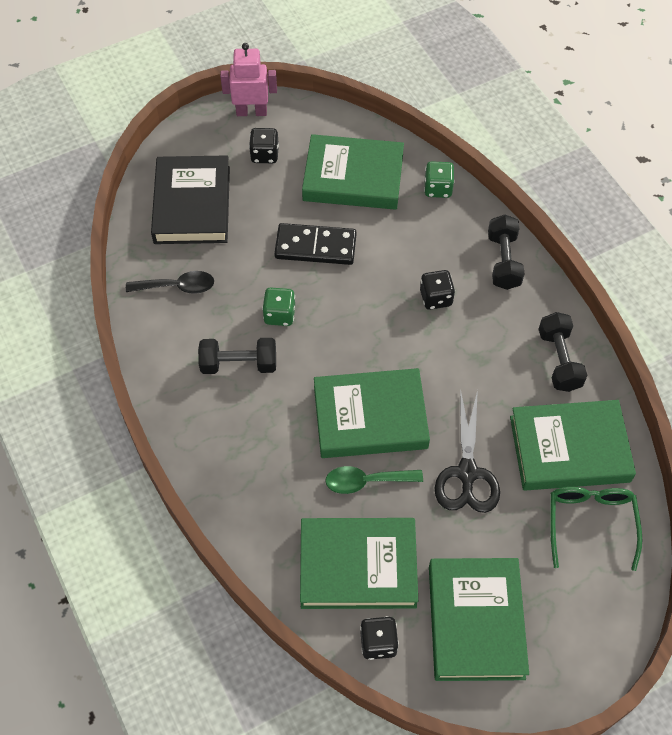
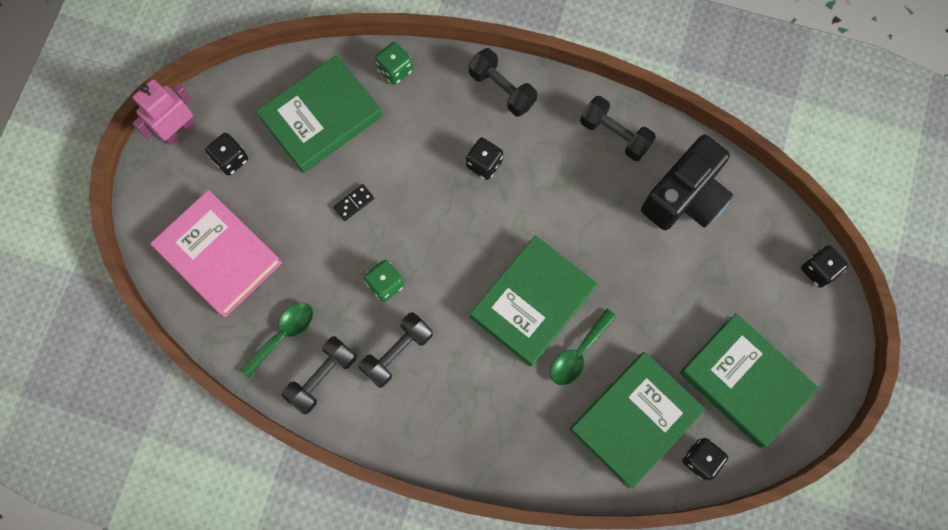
camera: 45 degrees left, 15 degrees up
(172, 335) = (322, 377): none -> black dumbbell
(177, 287) = (283, 335): black spoon -> green spoon
(192, 205) = (219, 255): black book -> pink book
(315, 247) = (354, 203): black domino -> black domino, size x0.47
(467, 473) = (637, 280): black scissors -> none
(569, 449) = (684, 197): green book -> black camera
(590, 523) = (748, 239): green glasses -> none
(628, 598) = (818, 270): none -> black dice

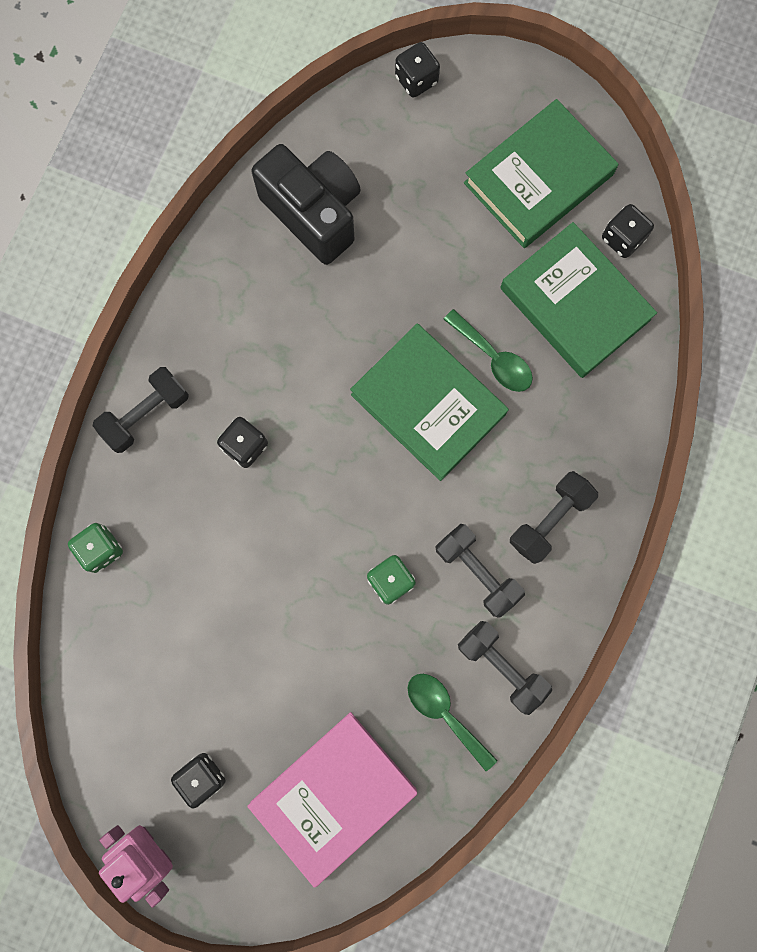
camera: 85 degrees left, 5 degrees up
(321, 117) = (156, 651): green book -> none
(354, 203) = (280, 615): black domino -> none
(614, 135) = (224, 283): black dumbbell -> black dumbbell (550, 520)

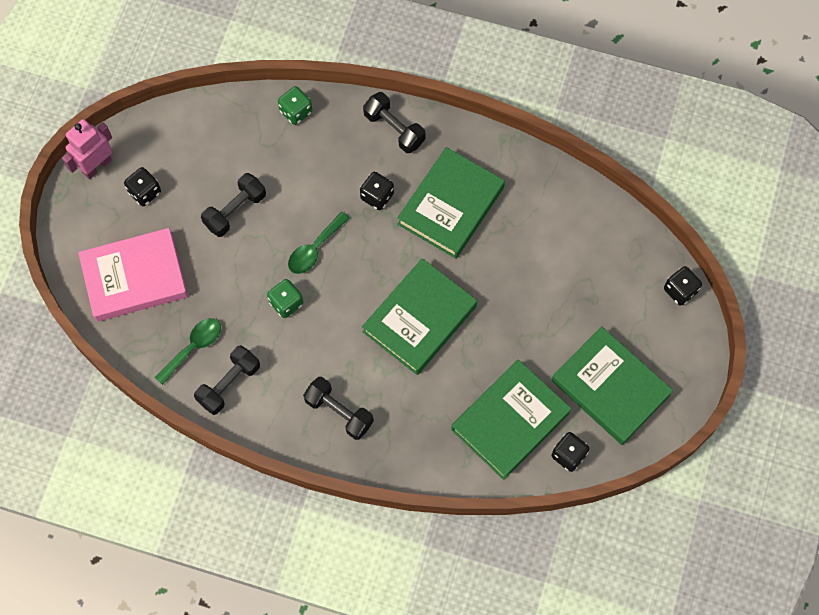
camera: 85 degrees right, 10 degrees down
(270, 349) = (451, 206): none -> green book
(314, 213) = (560, 226): black camera -> none
(334, 796) = (134, 278): pink book -> pink book turned 60 degrees counterclockwise
(477, 572) = (296, 362): black dumbbell -> black dumbbell (235, 210)
(493, 358) = (460, 363): green spoon -> green spoon (315, 249)

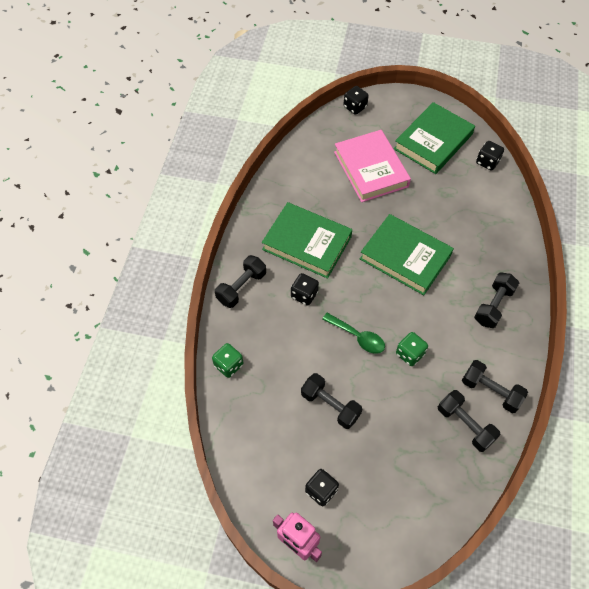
camera: 95 degrees left, 10 degrees down
(134, 278) = (409, 487): pink book -> pink book (371, 169)
(193, 348) = (465, 425): green spoon -> black dumbbell
(510, 421) = (471, 196): green book -> none

